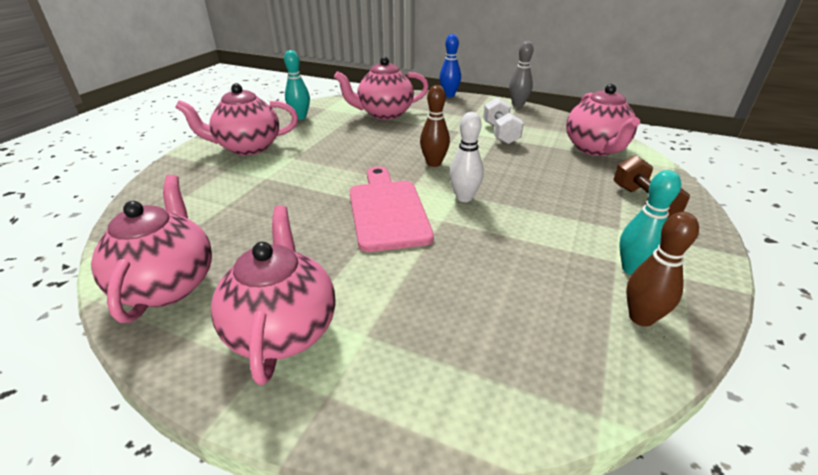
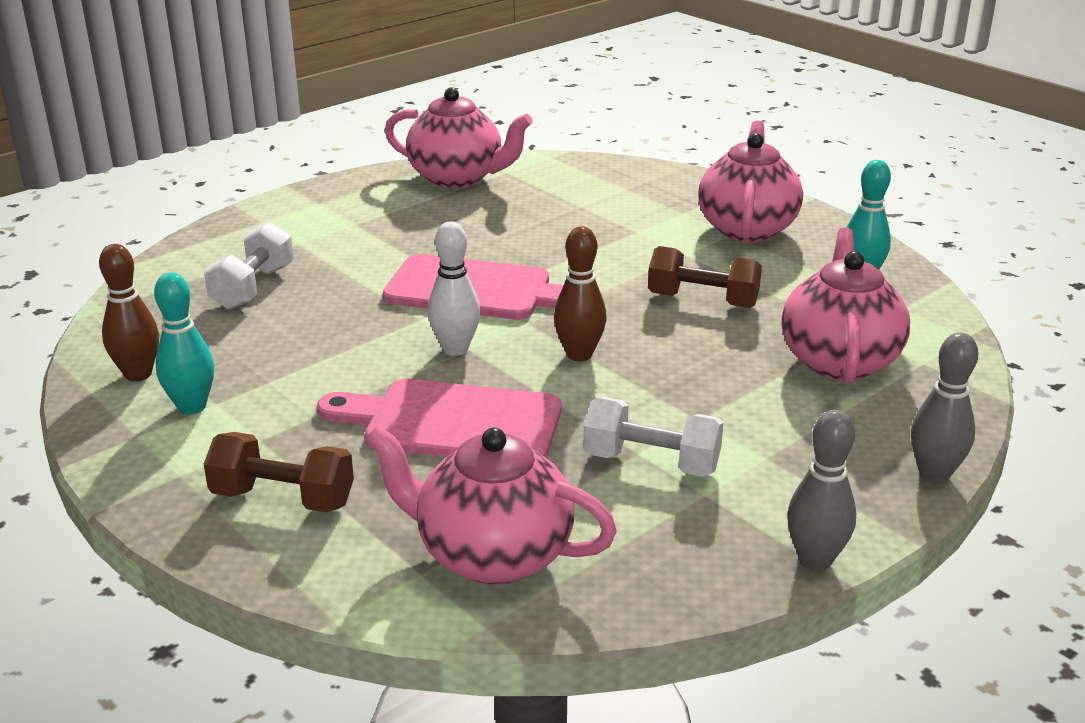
camera: 115 degrees right, 5 degrees down
(282, 329) = (345, 214): pink teapot -> none
(349, 145) = (702, 300): none -> brown dumbbell
(449, 95) = (934, 474): blue bowling pin -> grey bowling pin
(469, 321) = (253, 288): none -> white dumbbell
(529, 179) = (453, 422): none -> pink cutting board

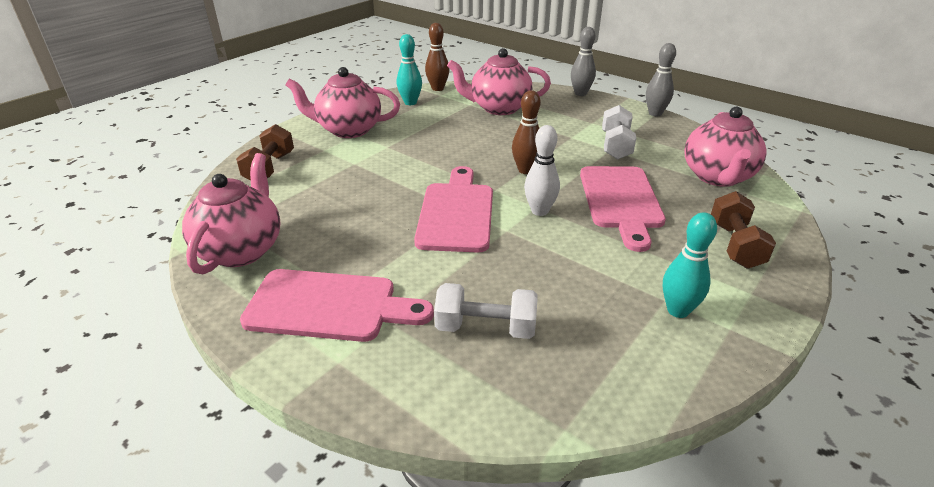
camera: 100 degrees left, 5 degrees up
(138, 374) = (657, 357): brown bowling pin -> brown bowling pin (437, 88)
(339, 217) = (329, 306): none -> pink cutting board
(702, 300) = (448, 139): brown dumbbell -> brown dumbbell (270, 168)

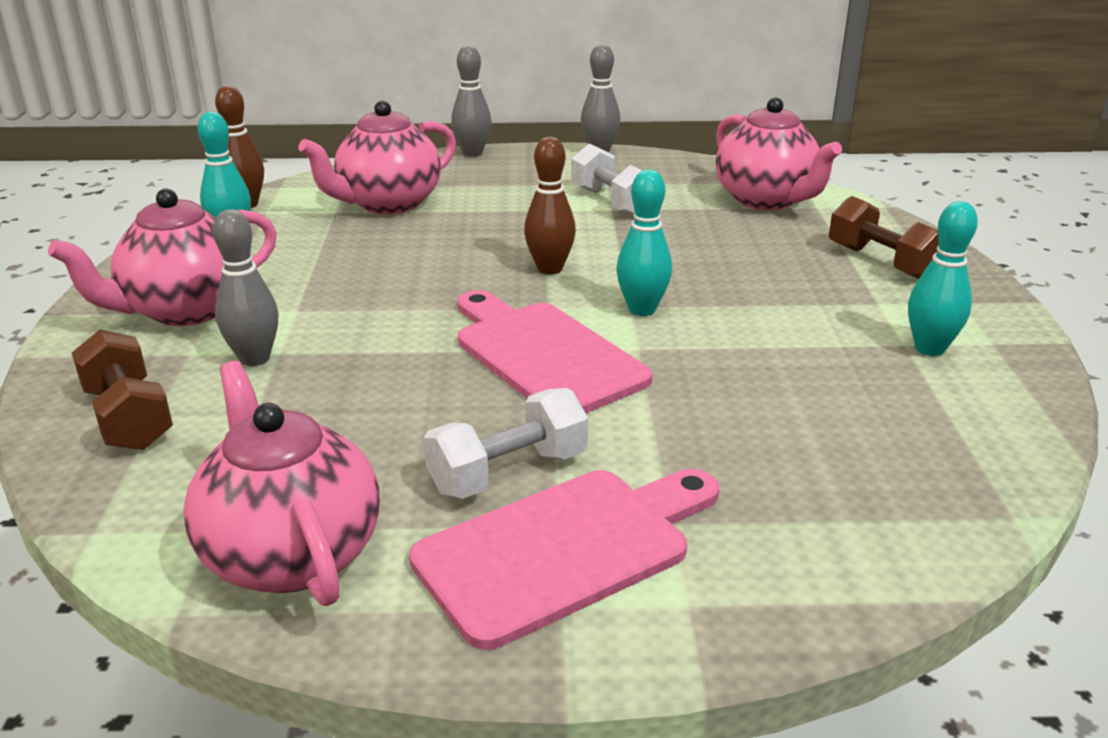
camera: 40 degrees left, 5 degrees down
(342, 162) = (254, 358): none -> grey bowling pin
(485, 328) = (788, 465): white dumbbell -> white dumbbell (508, 472)
(539, 211) = (642, 309): white bowling pin -> turquoise bowling pin
(620, 201) = (711, 262): pink cutting board -> none

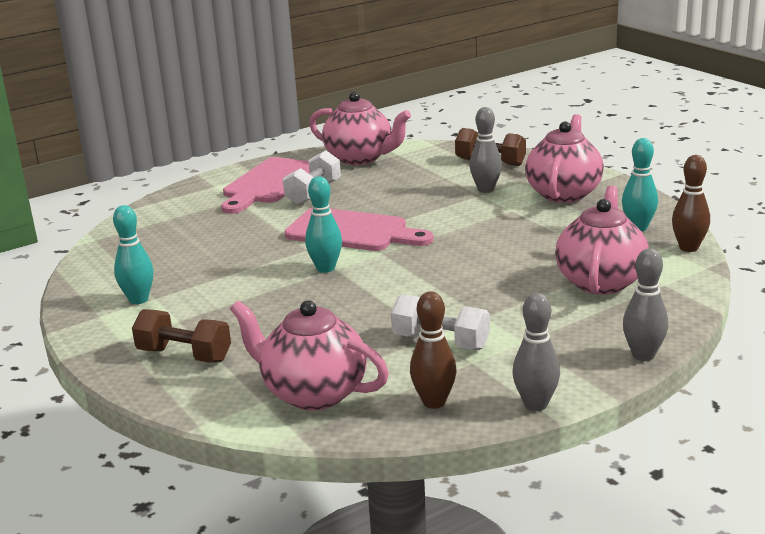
camera: 150 degrees right, 5 degrees down
(550, 269) = (412, 274): brown bowling pin -> brown bowling pin (434, 402)

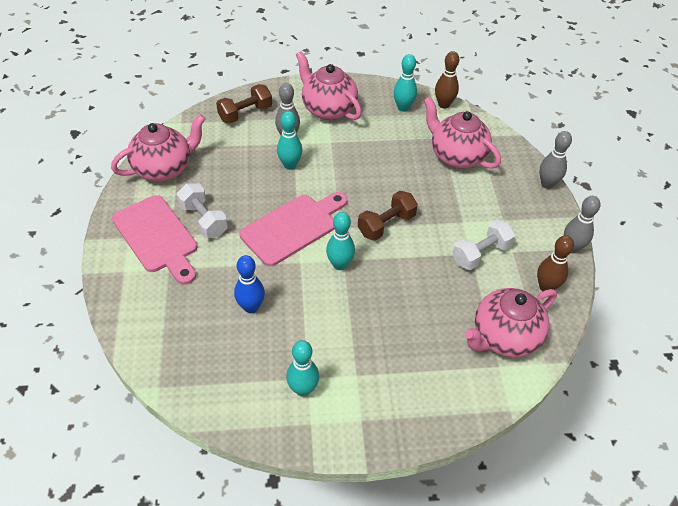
camera: 65 degrees left, 25 degrees up
(184, 355) = (412, 388): brown dumbbell -> brown dumbbell (386, 225)
(222, 246) = (251, 307): none -> blue bowling pin
(443, 203) = (290, 165): none -> turquoise bowling pin

